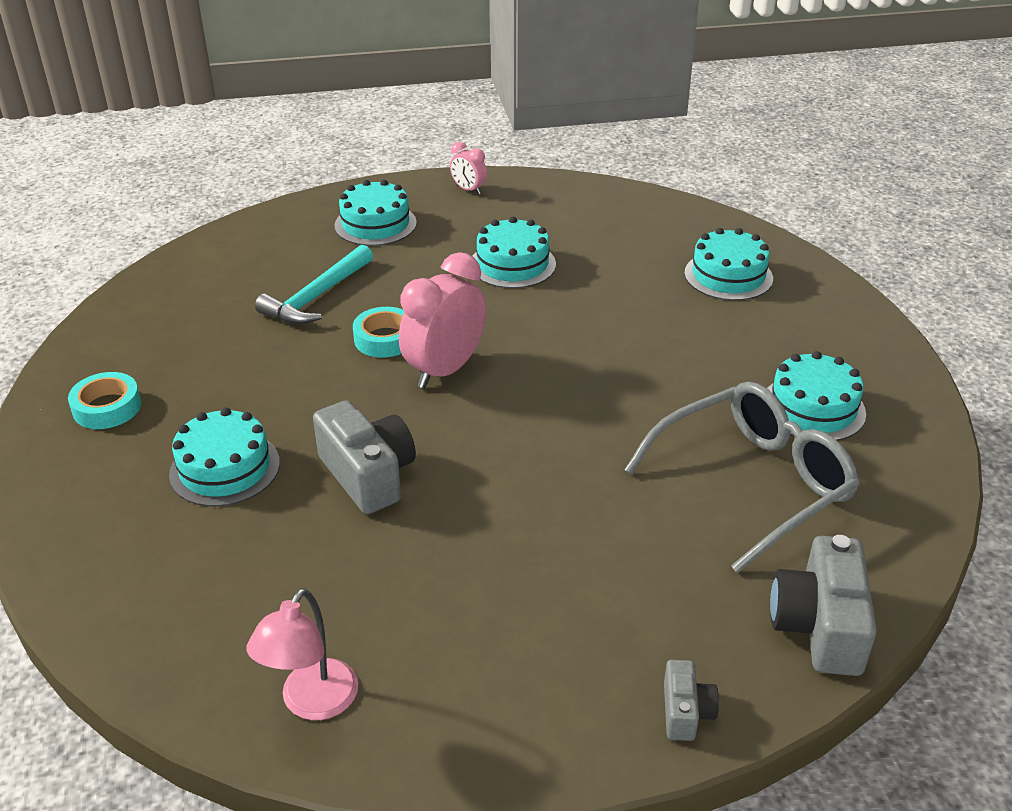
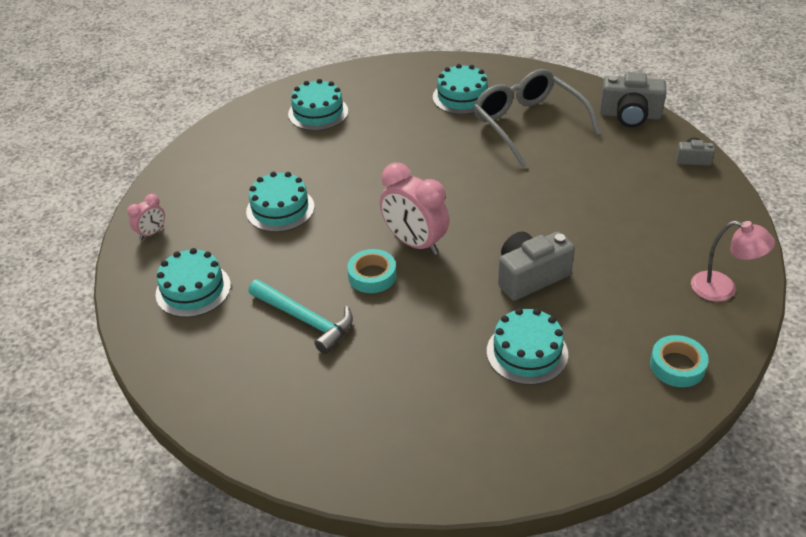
camera: 85 degrees left, 5 degrees up
(107, 407) = (453, 440): turquoise tape -> turquoise tape (677, 366)

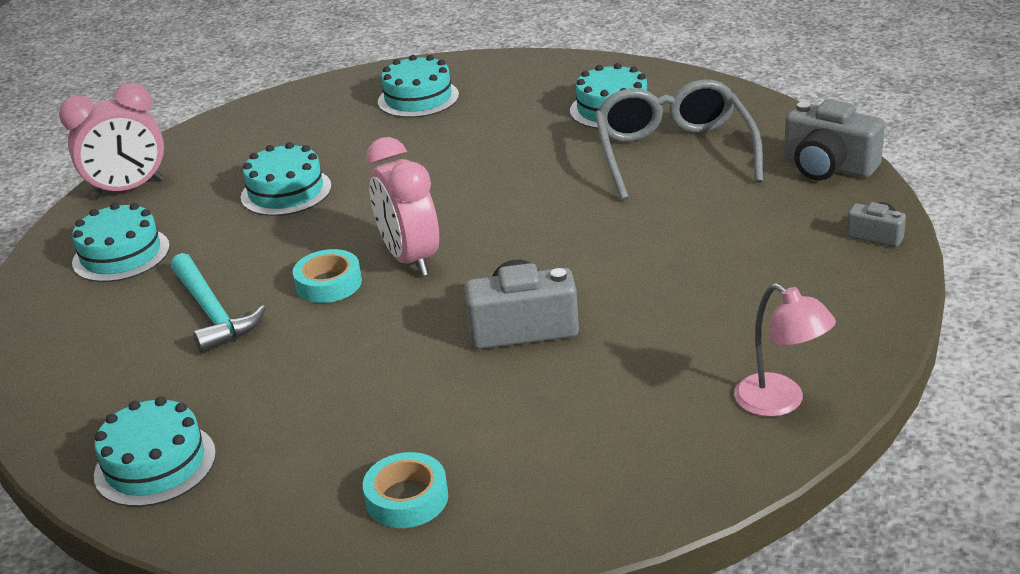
camera: 25 degrees right, 10 degrees down
(152, 233) = (128, 189): pink clock -> pink clock, size x1.99
(527, 352) = (442, 412): turquoise cake -> turquoise cake (155, 464)
(677, 366) = (631, 478): turquoise tape -> turquoise tape (407, 498)

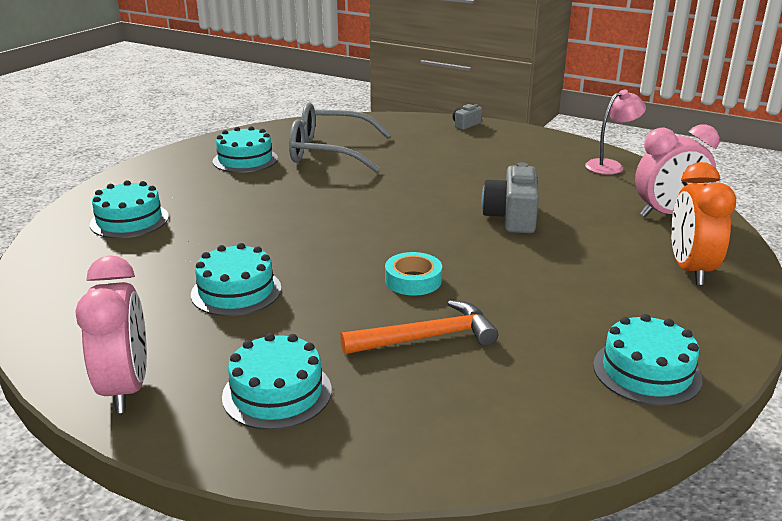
camera: 80 degrees left, 5 degrees down
(212, 312) = (426, 337): turquoise hammer -> orange hammer
(407, 498) = (690, 270): turquoise tape -> orange clock
(410, 259) = (399, 245): pink clock -> pink clock (668, 214)
(828, 167) = (384, 122): grey camera -> none

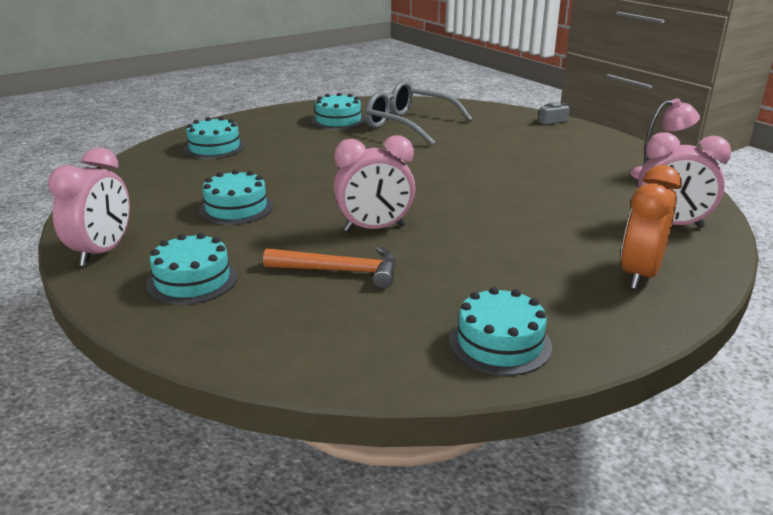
camera: 25 degrees right, 0 degrees up
(413, 280) = (374, 228): turquoise tape -> pink clock
(511, 217) = (512, 199): grey camera -> none

